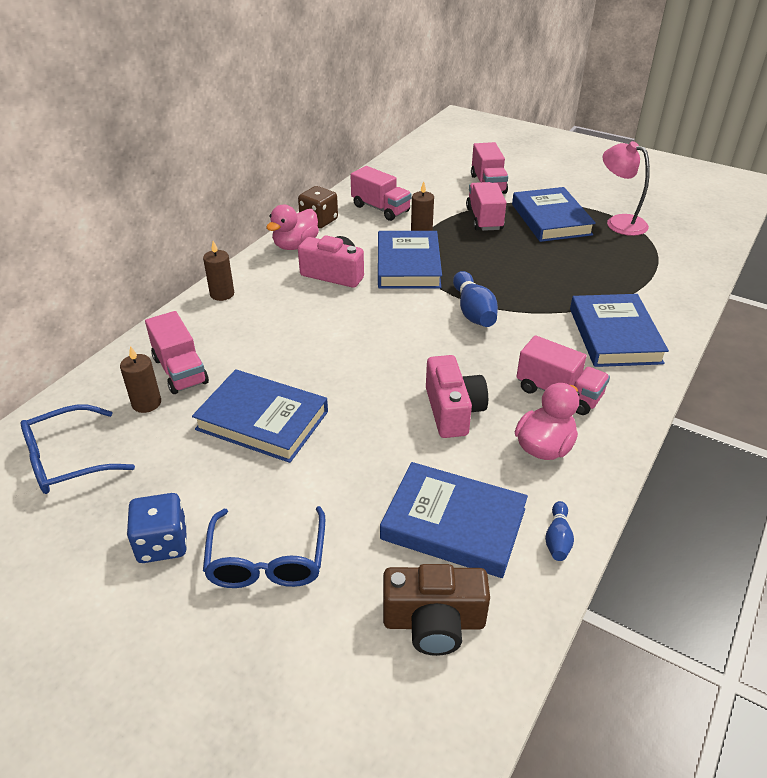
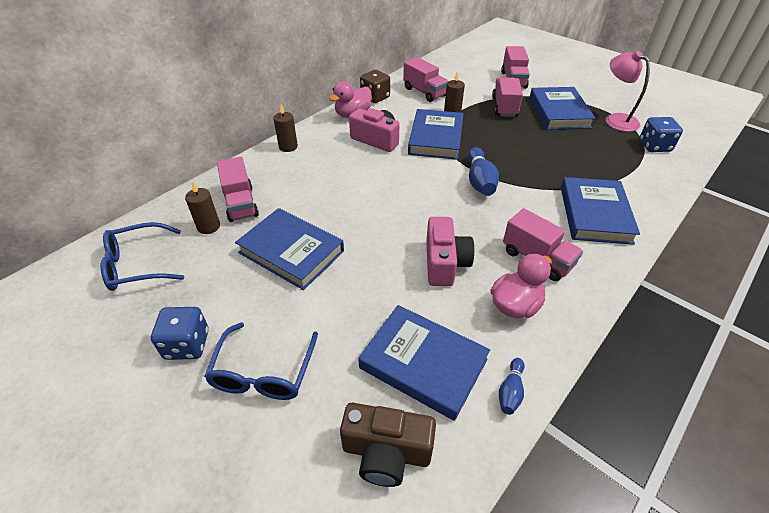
camera: 10 degrees right, 5 degrees up
(668, 249) = (654, 146): none -> blue dice

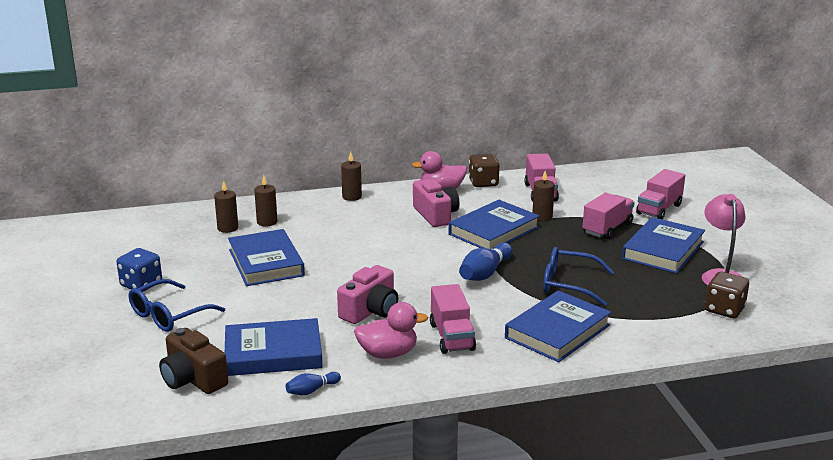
camera: 35 degrees right, 20 degrees down
(138, 265) = (158, 233): blue glasses -> blue glasses (568, 284)
(241, 203) = (267, 222): pink truck -> brown candle
(423, 363) = (273, 353): blue book -> blue book turned 75 degrees counterclockwise
(654, 146) = (724, 309): blue dice -> brown dice

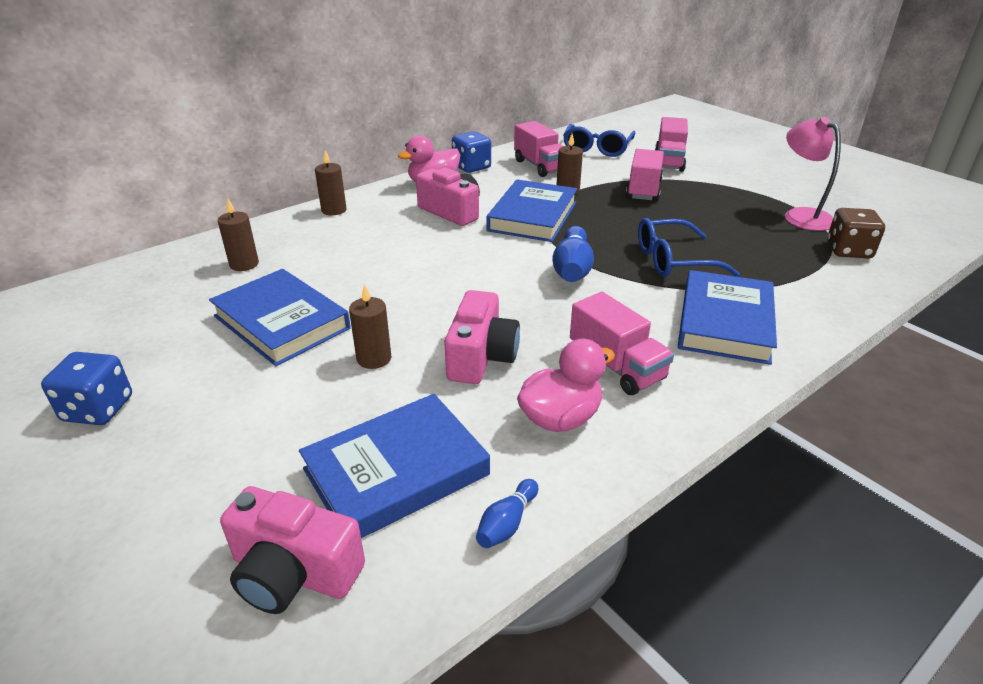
camera: 25 degrees left, 10 degrees up
(169, 315) = (177, 453): blue glasses -> blue glasses (597, 148)
(193, 379) = (294, 573): brown camera -> pink camera
(227, 228) = (192, 285): brown candle -> brown candle (374, 358)
(483, 183) = (471, 167): brown dice -> blue dice
(663, 250) = (719, 201): blue book -> none

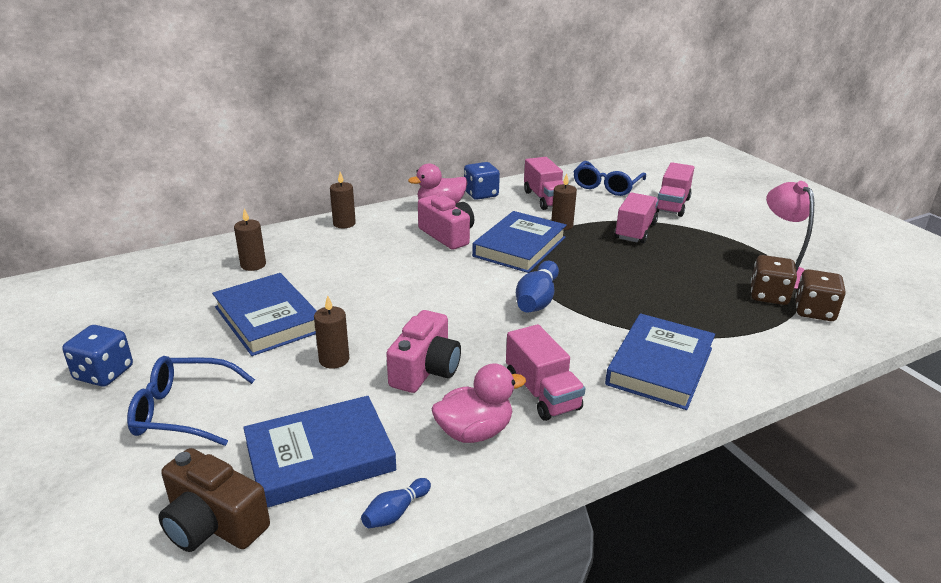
camera: 10 degrees right, 5 degrees down
(294, 573) = (213, 524): pink camera -> brown camera
(673, 260) = (635, 302): blue glasses -> blue glasses (183, 411)
(799, 240) = (768, 296): none -> brown dice

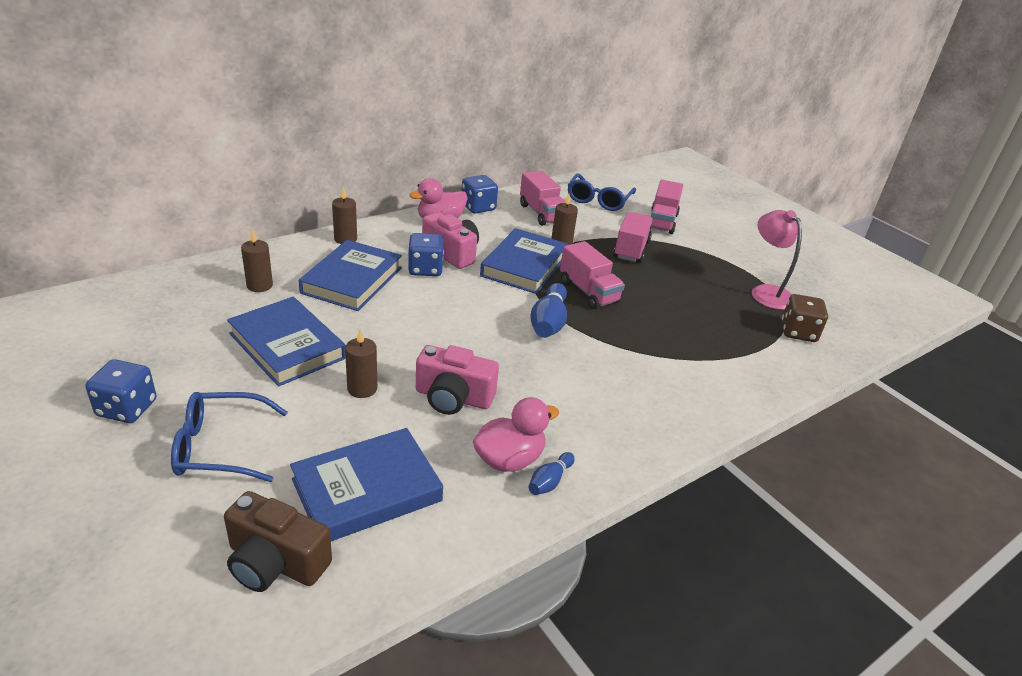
camera: 10 degrees left, 5 degrees up
(395, 512) = (448, 542): blue bowling pin -> blue bowling pin (549, 481)
(418, 250) = (425, 269): none -> blue dice
(425, 370) = (453, 397): pink camera -> pink camera turned 90 degrees clockwise
(542, 393) = (566, 419): pink truck -> pink truck (588, 292)
(660, 366) = (669, 389): blue book -> blue book (352, 280)
(768, 296) = (757, 317): brown dice -> none

